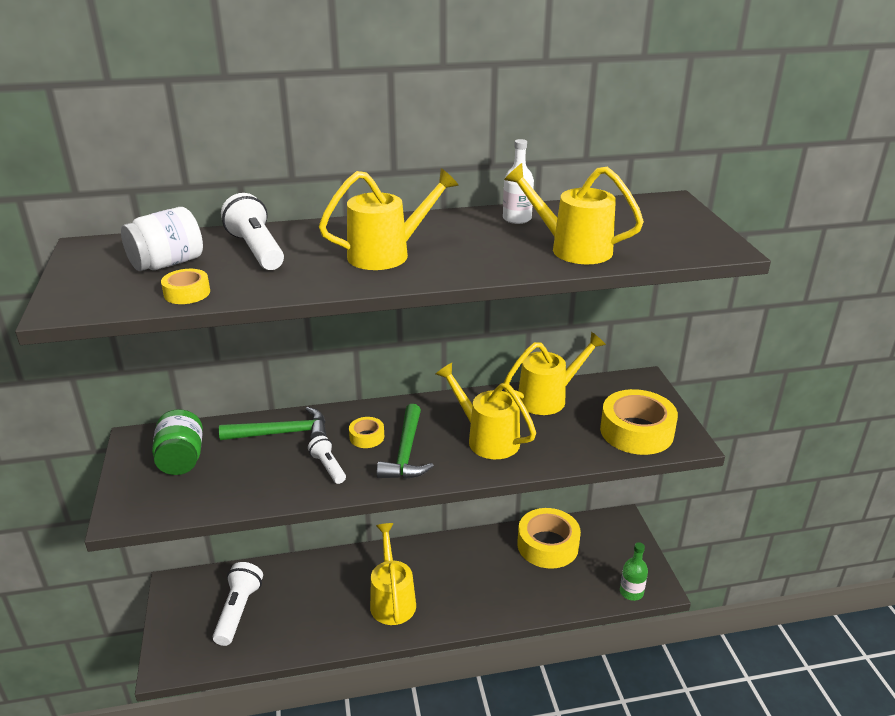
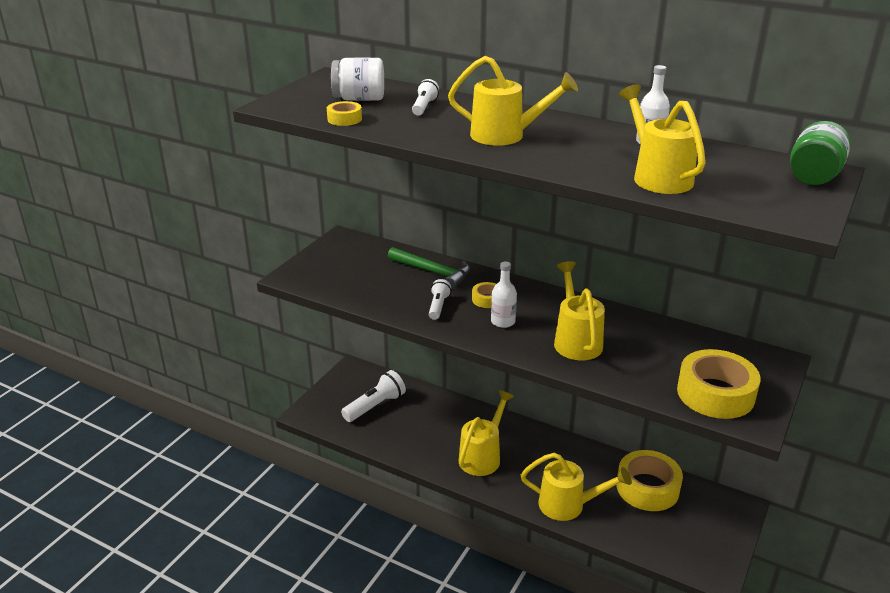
camera: 40 degrees right, 0 degrees up
(181, 459) = (354, 261): green jar -> green jar (813, 176)
(256, 250) = (424, 107): white flashlight -> white flashlight, size x0.60
(406, 452) = (503, 321): green hammer -> white bottle
(548, 398) = (666, 335): yellow watering can -> yellow watering can (568, 505)
(631, 592) = (686, 563): green bottle -> none

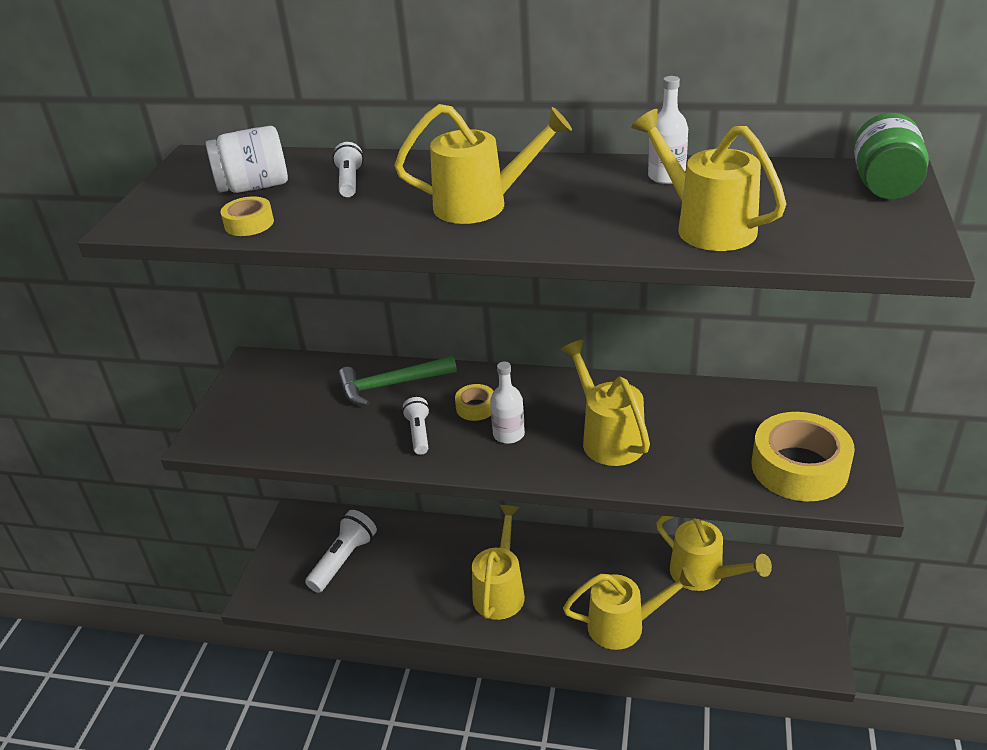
camera: 15 degrees left, 5 degrees up
(433, 272) = (391, 385): green hammer -> green hammer turned 150 degrees clockwise
(647, 488) = (703, 575): yellow tape -> yellow watering can

